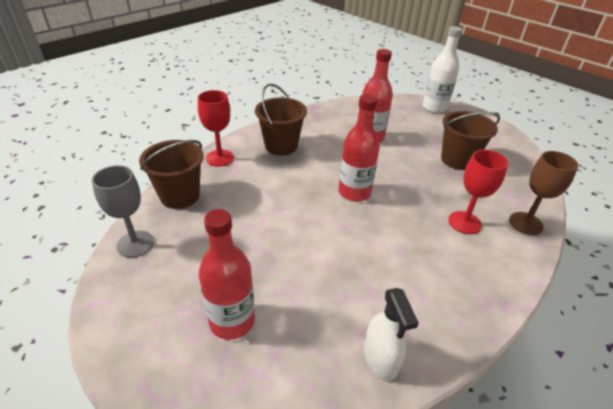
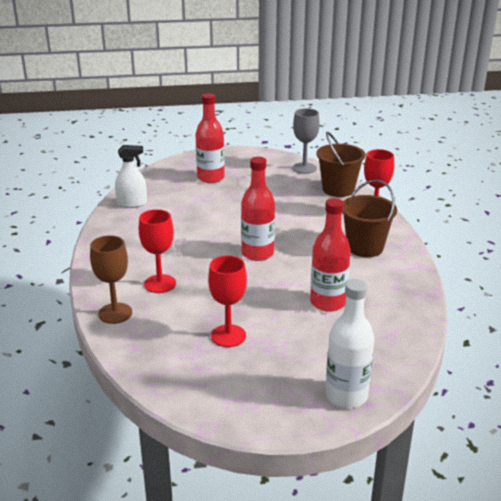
camera: 130 degrees right, 10 degrees down
(380, 358) = (132, 203): white spray bottle -> white spray bottle turned 150 degrees clockwise
(457, 160) = (228, 336): brown bucket -> red goblet

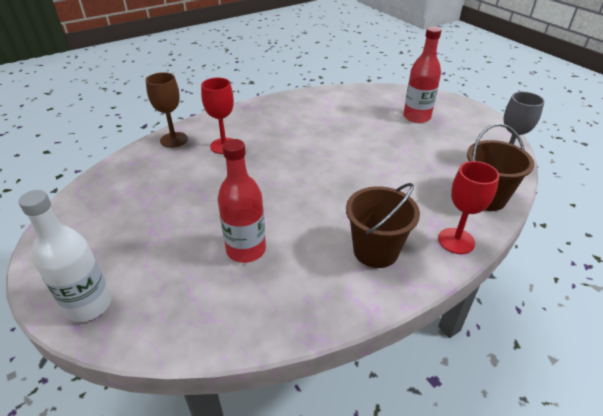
camera: 65 degrees right, 10 degrees up
(132, 203) = (334, 97): white spray bottle -> none
(228, 336) = (164, 202): red goblet -> none
(257, 253) = (306, 180): red bottle -> none

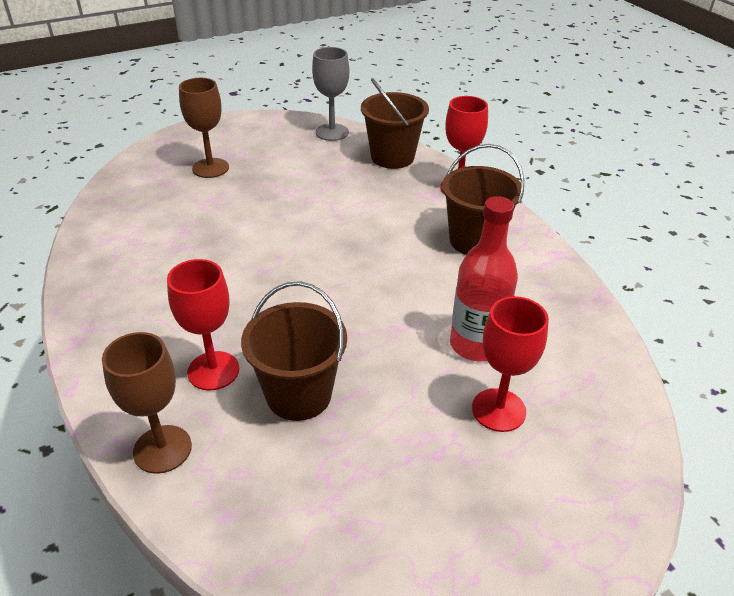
camera: 85 degrees left, 0 degrees up
(89, 305) = (593, 513): white bottle -> none
(182, 260) = (498, 410): none -> red goblet
(204, 175) = (299, 395): none -> brown bucket
(416, 117) = (210, 168): red bottle -> brown goblet

